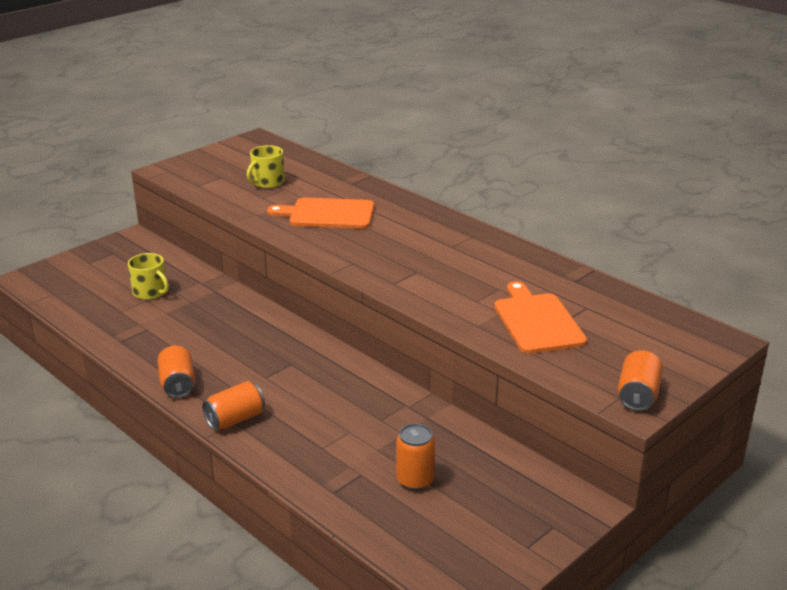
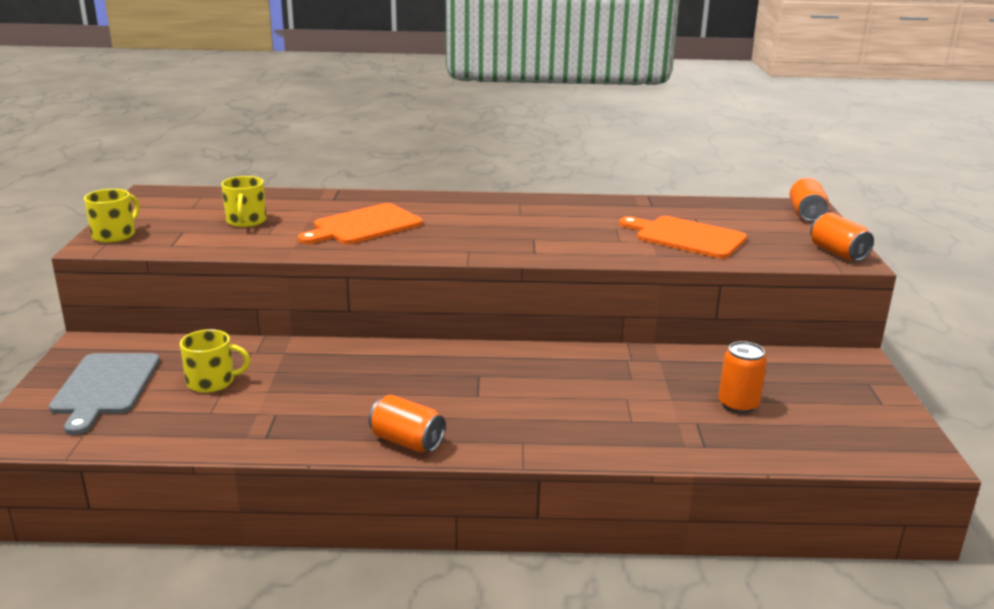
camera: 45 degrees left, 5 degrees down
(101, 270) = (105, 387): none -> grey cutting board
(184, 166) = (115, 235): none -> yellow mug
(235, 419) = (519, 440): orange can -> orange can (806, 214)

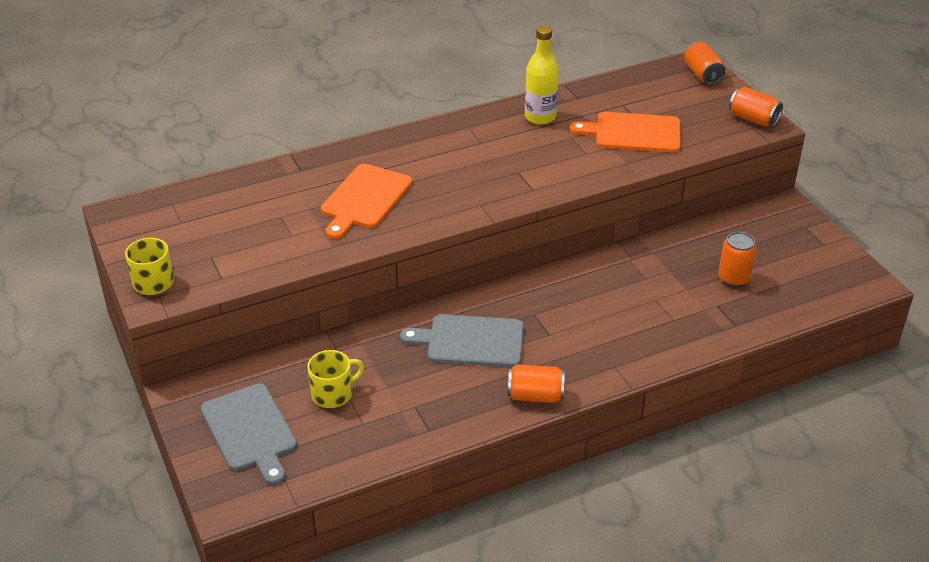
camera: 25 degrees left, 15 degrees up
(246, 221) = (254, 225): yellow mug -> none
(390, 379) = (471, 341): none -> grey cutting board
(598, 210) = (540, 117): none -> yellow bottle

